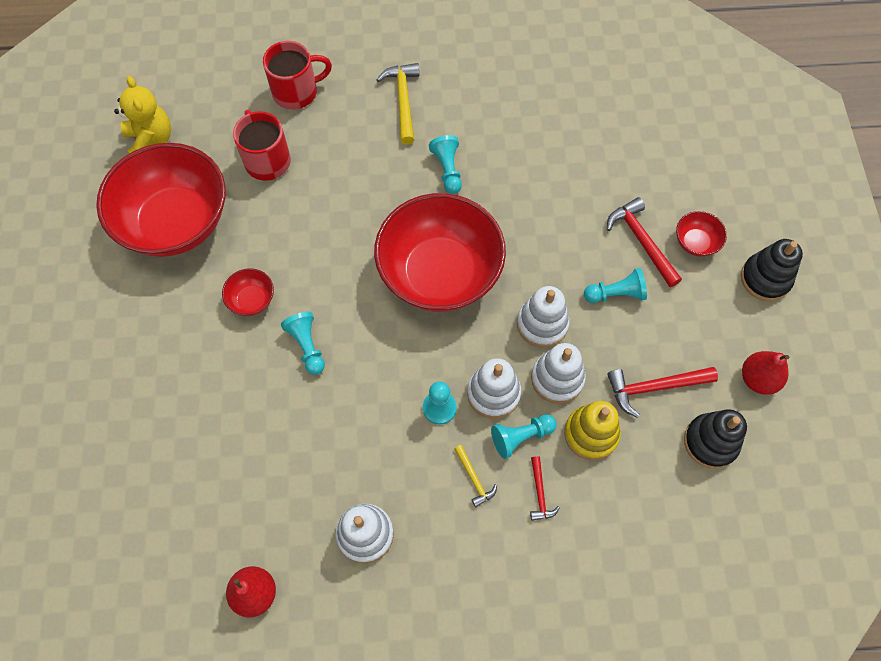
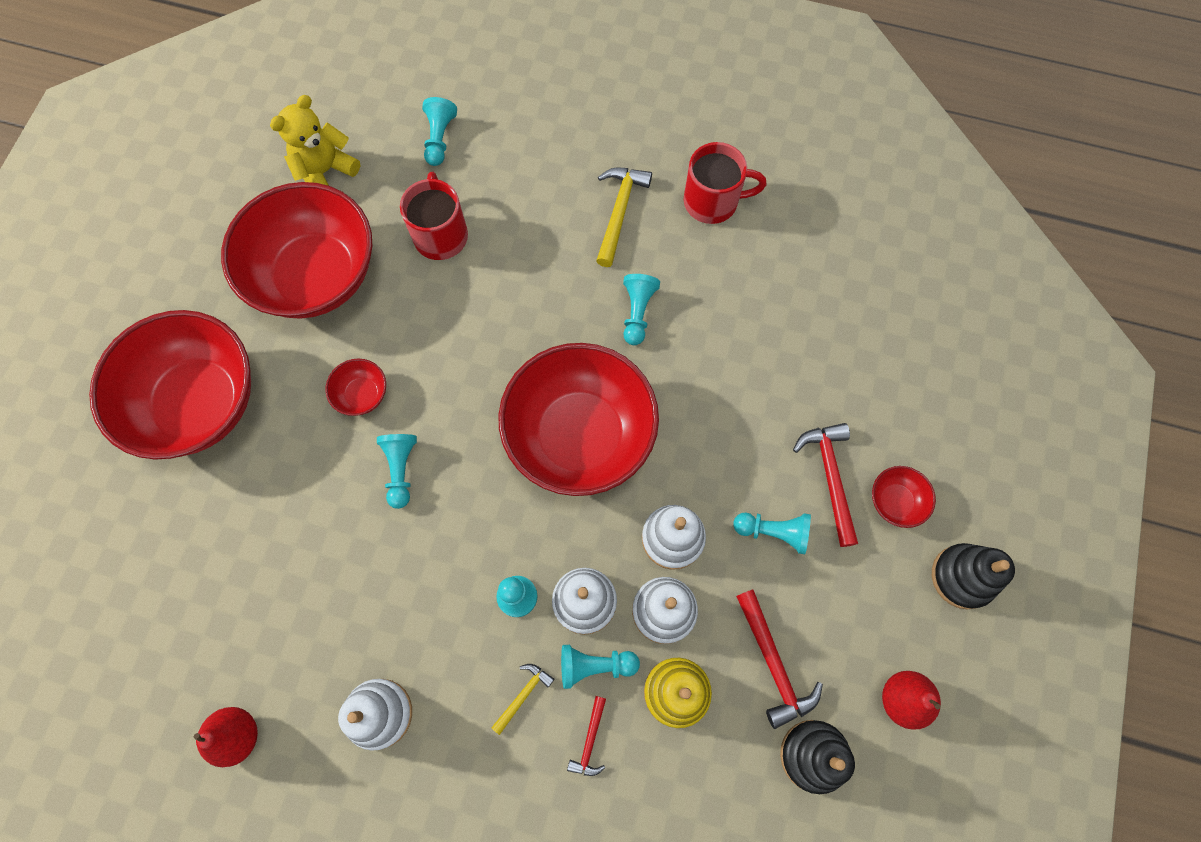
camera: 20 degrees right, 5 degrees up
(116, 351) = (199, 403): none -> red bowl
(151, 141) = (325, 171): yellow teddy bear -> yellow teddy bear turned 135 degrees counterclockwise
(236, 89) = (439, 139): none -> turquoise pawn
(296, 92) = (504, 163): red mug -> red mug (712, 201)
(474, 478) = (523, 695): yellow hammer -> yellow hammer turned 135 degrees counterclockwise
(654, 387) = (773, 663): red hammer -> red hammer turned 120 degrees counterclockwise

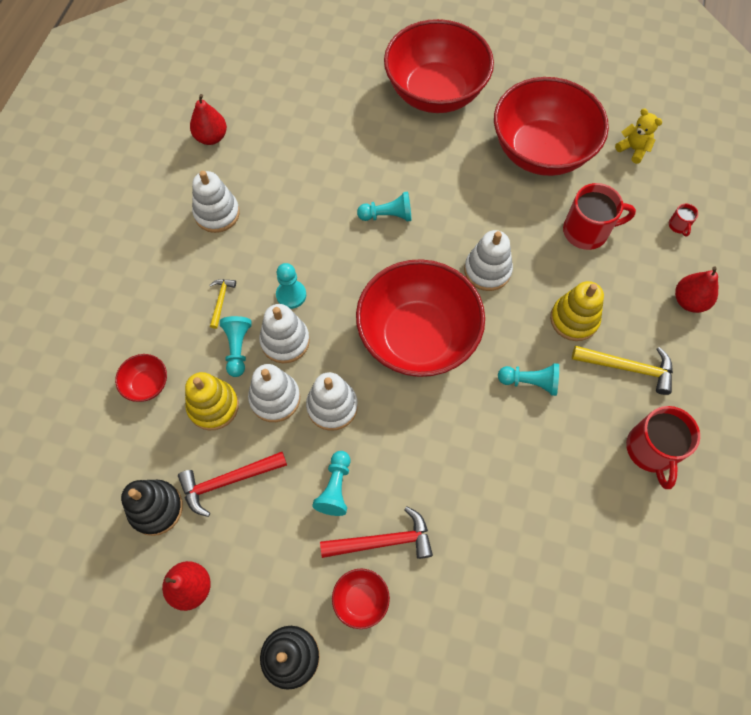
camera: 90 degrees right, 5 degrees down
(325, 171) = (633, 149): yellow teddy bear -> yellow teddy bear, size x0.65
(362, 394) = (445, 187): red bowl -> red bowl (147, 384)
(439, 139) = (678, 226): turquoise pawn -> red mug
(490, 350) = (487, 270): none -> white stacking toy
(523, 695) = (221, 301): yellow hammer -> yellow hammer turned 120 degrees counterclockwise
(538, 142) = (689, 301): none -> red pear
(559, 260) = (574, 319): none -> yellow stacking toy
(590, 741) = (185, 345): red hammer -> none

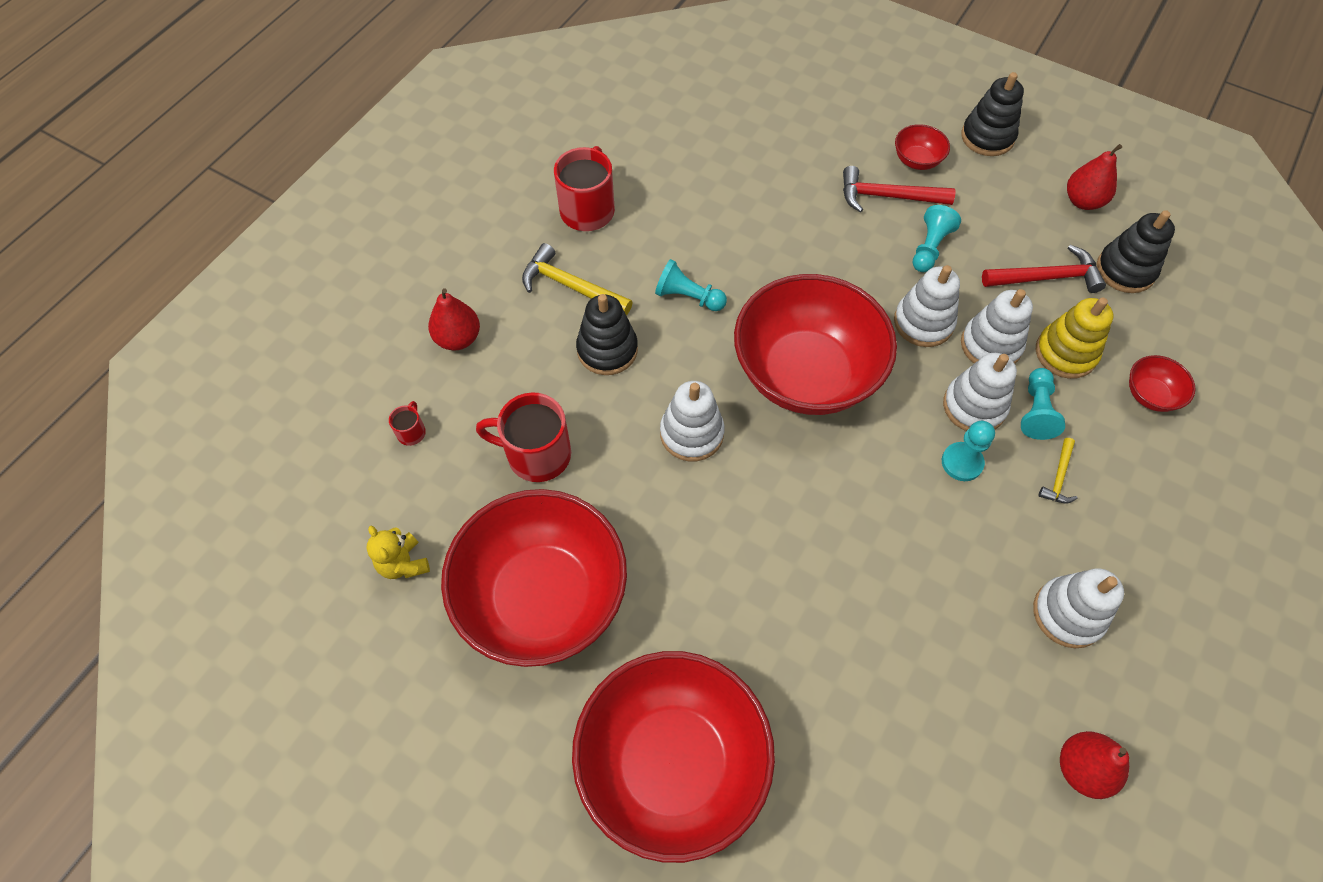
camera: 165 degrees left, 5 degrees down
(387, 215) = (808, 546): turquoise pawn -> none
(574, 319) = (607, 350): yellow stacking toy -> black stacking toy

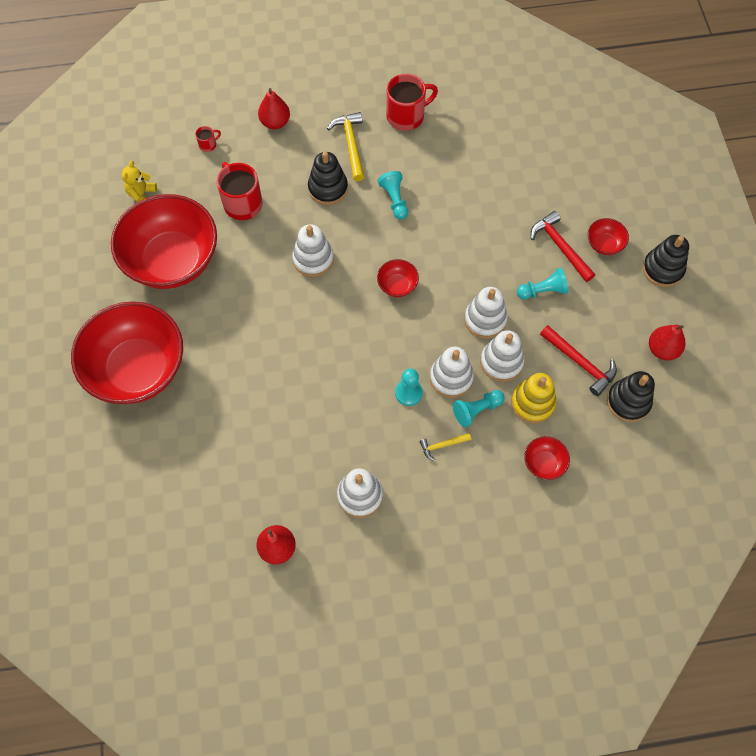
camera: 50 degrees right, 5 degrees up
(806, 373) = (397, 285): red bowl -> red bowl, size x0.40

